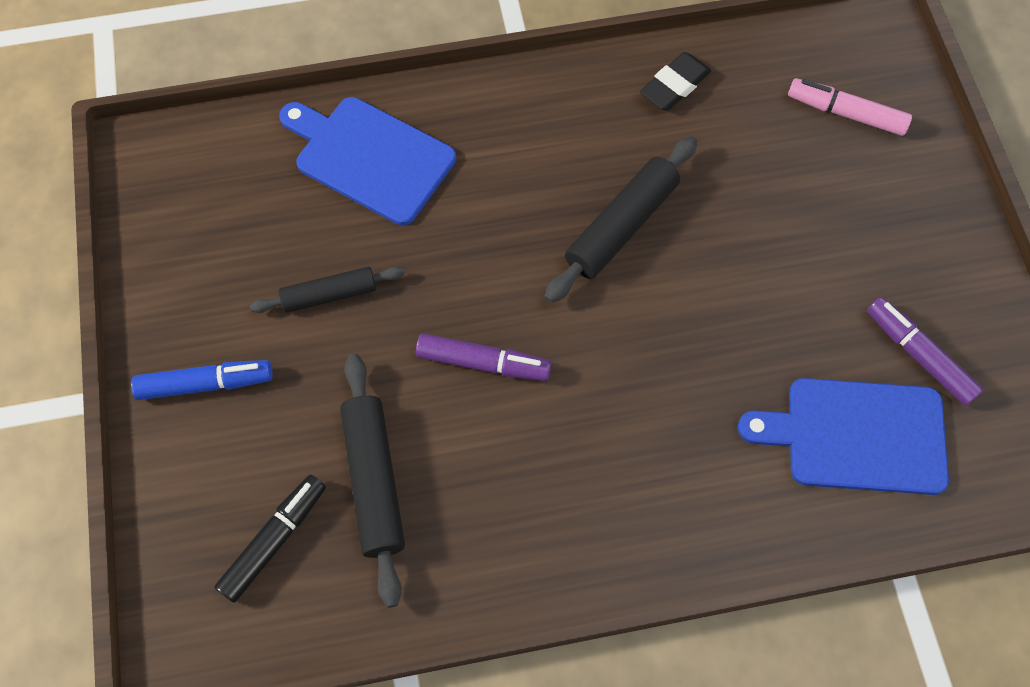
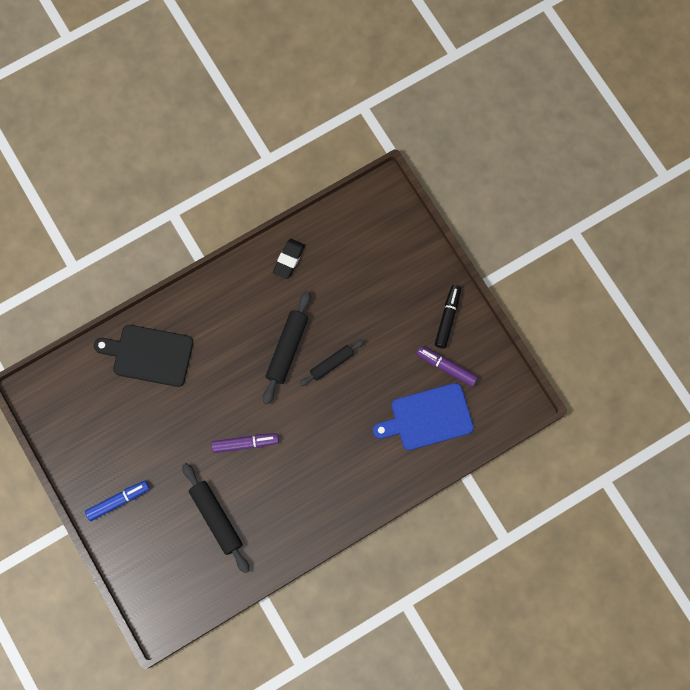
camera: 20 degrees left, 10 degrees up
(274, 540) = (182, 562): black marker -> black marker (447, 318)
(329, 294) = (159, 435): black rolling pin -> black rolling pin (331, 363)
(370, 157) = (149, 354): blue cutting board -> black cutting board
(846, 113) = (379, 246): pink marker -> none

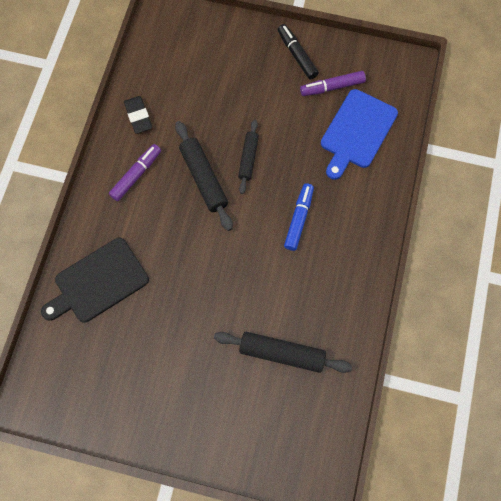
camera: 45 degrees left, 5 degrees down
(118, 501) = (189, 419): blue marker -> blue marker (298, 219)
(245, 443) = (244, 276): purple marker -> purple marker (136, 175)

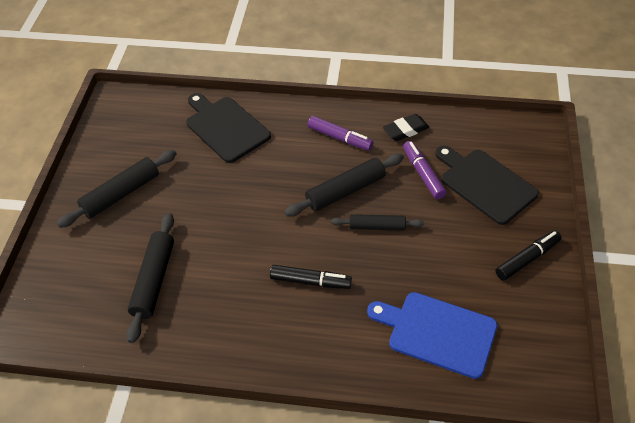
camera: 85 degrees right, 20 degrees down
(172, 389) = (121, 194): none -> black rolling pin
(215, 66) = (485, 184): none -> black cutting board
(298, 219) = (310, 281): blue marker -> black marker
(332, 87) = (493, 300): purple marker -> purple marker (423, 174)

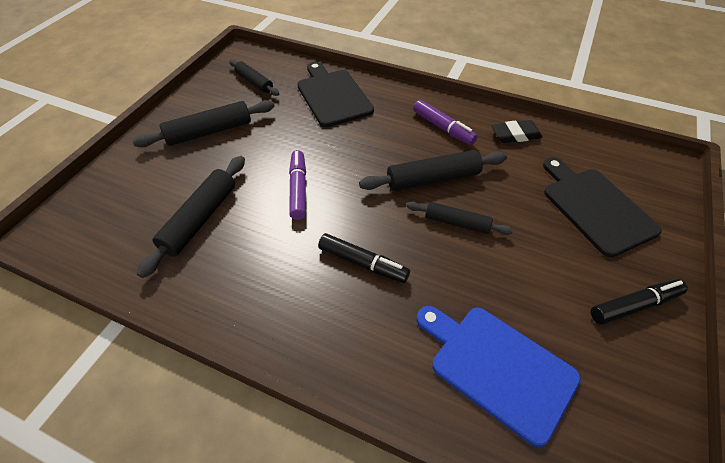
camera: 15 degrees right, 0 degrees up
(141, 130) = (254, 82): none -> black rolling pin
(423, 174) = (524, 181): purple marker -> purple marker (298, 189)

